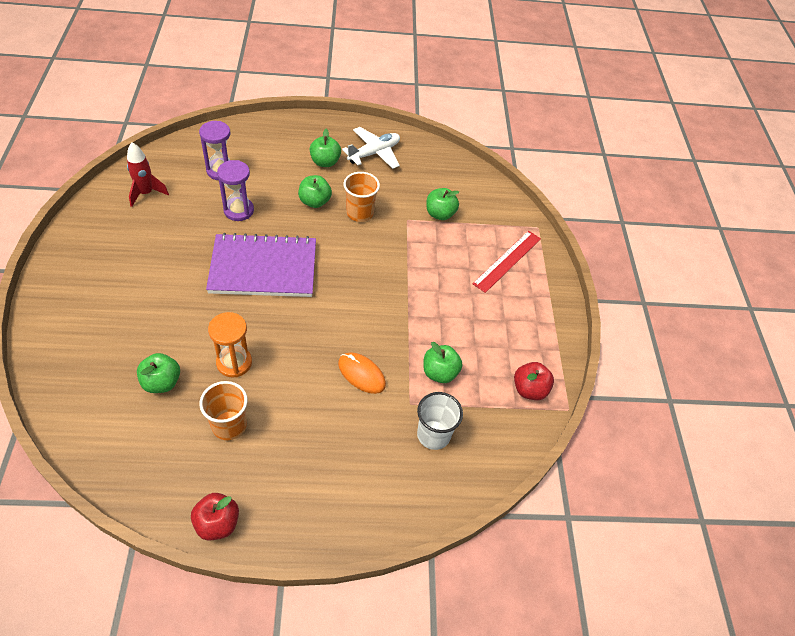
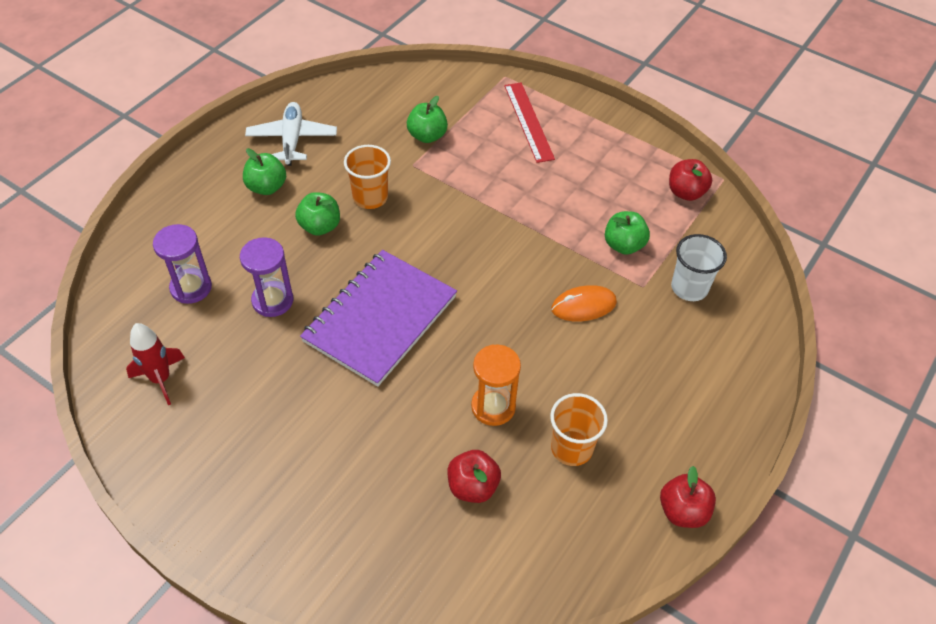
camera: 50 degrees left, 0 degrees up
(162, 382) = (473, 486): green apple -> red apple

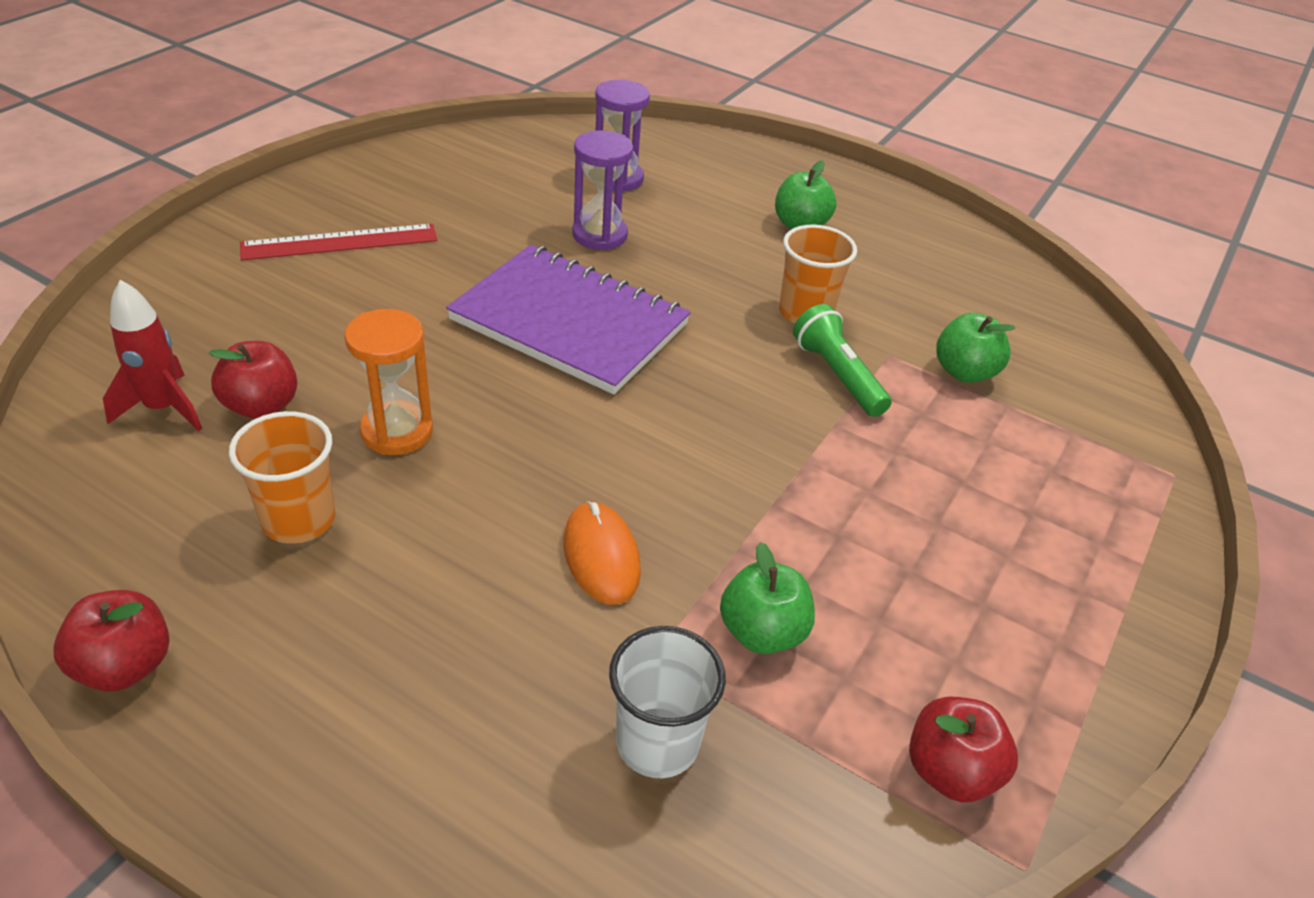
camera: 85 degrees right, 10 degrees down
(161, 379) = (482, 166): red rocket -> red rocket (163, 408)
(292, 139) = (900, 243): white plane -> none
(320, 226) = (736, 269): green apple -> none
(432, 191) = (837, 375): none -> green flashlight
(529, 121) = (1062, 503): red ruler -> red ruler (340, 242)

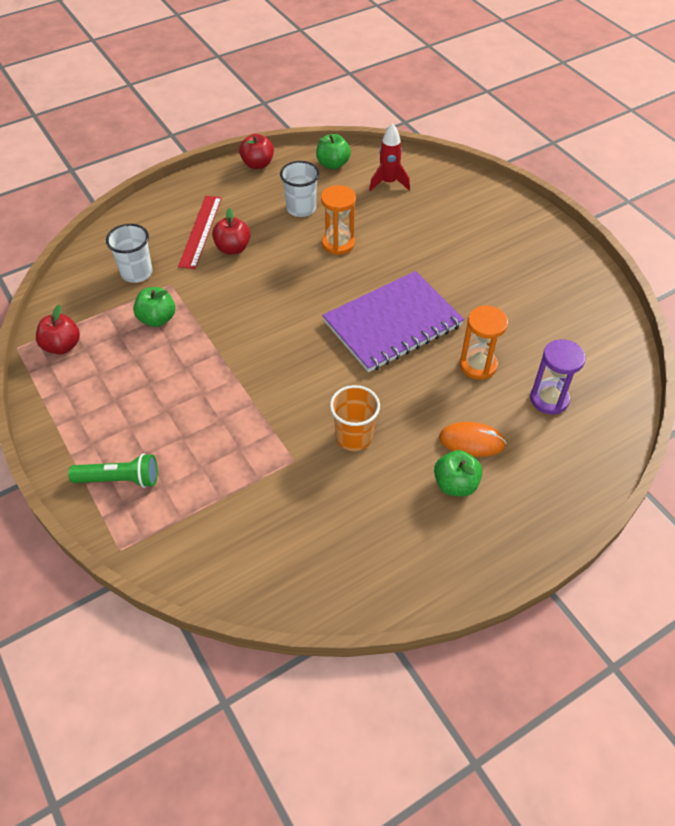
camera: 120 degrees right, 10 degrees up
(261, 406) = (376, 208): red apple -> red apple (233, 248)
(298, 519) = (301, 208): orange cup -> white cup
(340, 242) = (505, 253): red ruler -> red ruler (200, 231)
(599, 235) = (478, 365): purple hourglass -> orange hourglass
(601, 556) = (227, 285): orange mouse -> orange mouse (471, 441)
(837, 375) = (290, 424): green flashlight -> green flashlight (120, 479)
(964, 372) = (259, 492): green apple -> green apple (333, 164)

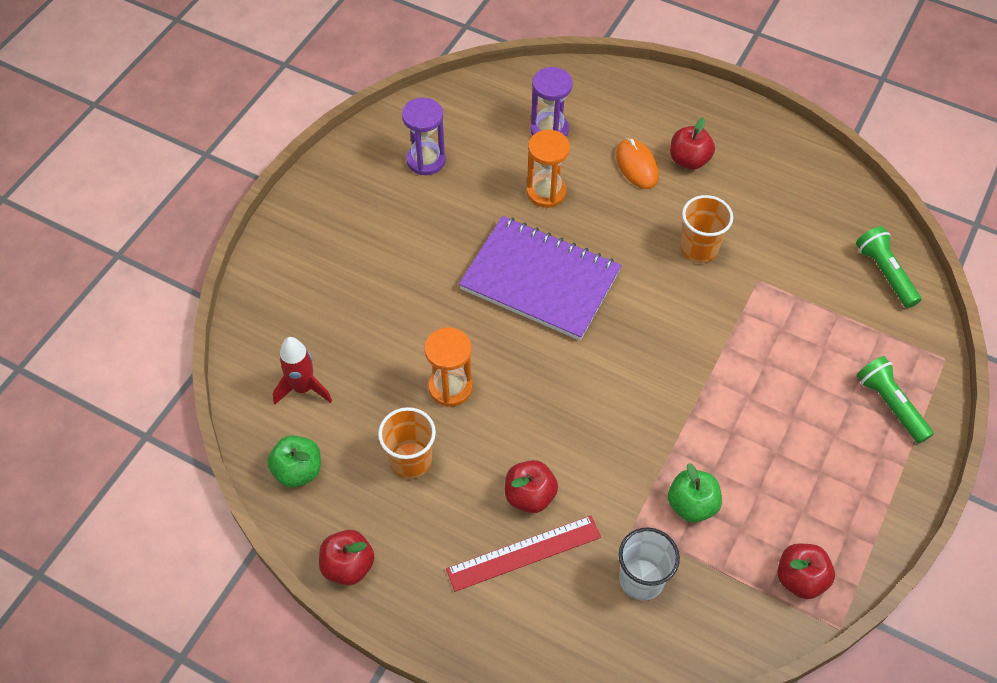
camera: 120 degrees left, 5 degrees up
(231, 564) = (884, 273): none -> green flashlight
(301, 208) = (411, 460): white cup -> orange cup
(455, 484) = (689, 160): green apple -> red apple
(555, 307) = (426, 160): none -> purple hourglass

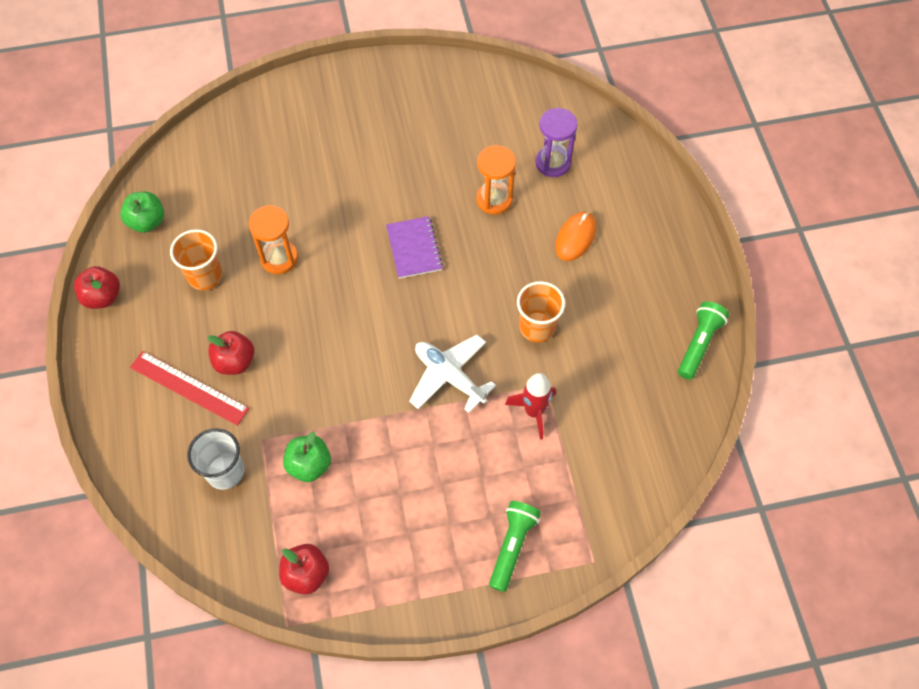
camera: 50 degrees right, 5 degrees up
(303, 388) = (208, 180): red rocket -> red rocket (534, 412)
(426, 160) = (451, 112): purple hourglass -> none
(540, 280) = (414, 248): purple notebook -> purple notebook, size x0.52
(689, 160) = (615, 267): red apple -> none
(692, 341) = (449, 376): none -> white plane
(884, 273) = (637, 468): green flashlight -> green flashlight (699, 344)

